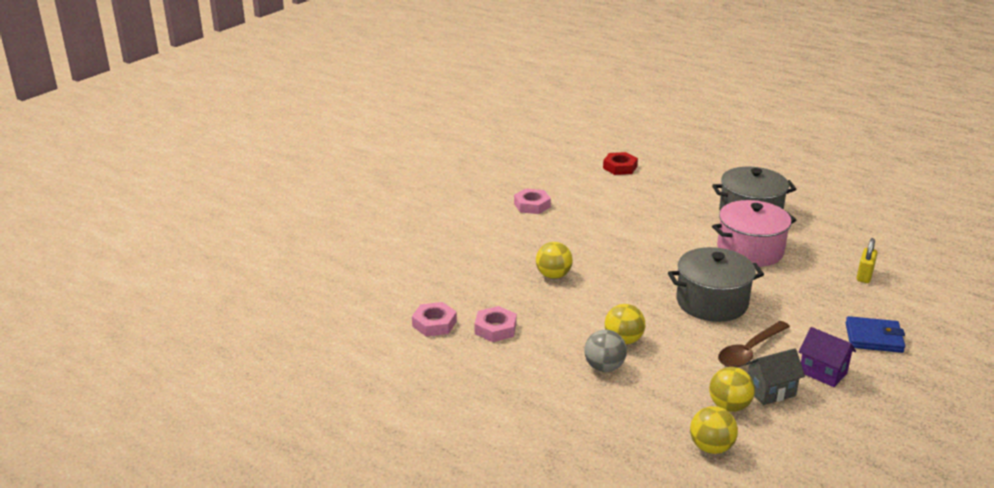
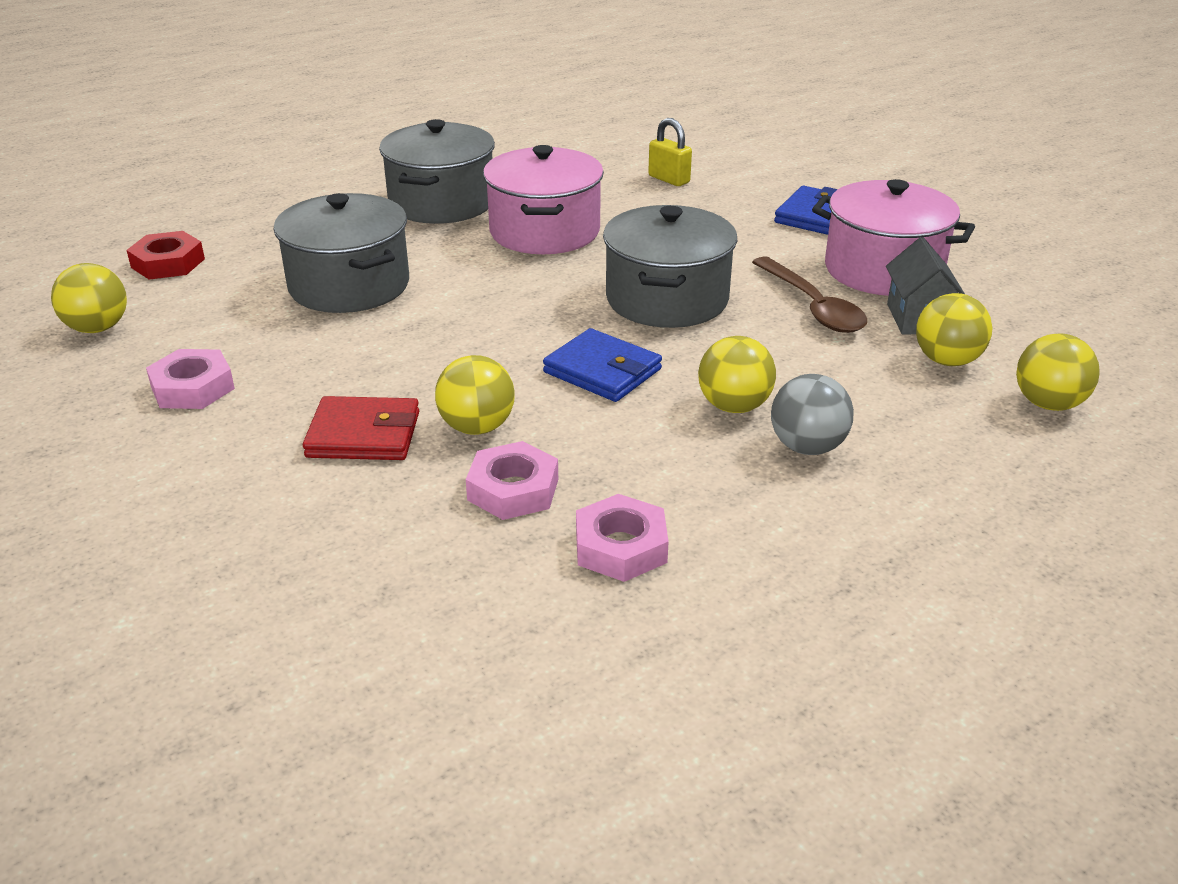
camera: 70 degrees left, 5 degrees up
(434, 324) = (552, 636): pink nut -> pink nut (513, 489)
(528, 251) = (364, 435): none -> red wallet
(556, 172) = (98, 328): none -> yellow ball
(624, 297) = (602, 371): none -> blue wallet
(641, 214) = (349, 285): none -> grey pot
(823, 372) = (883, 270): purple house -> pink pot

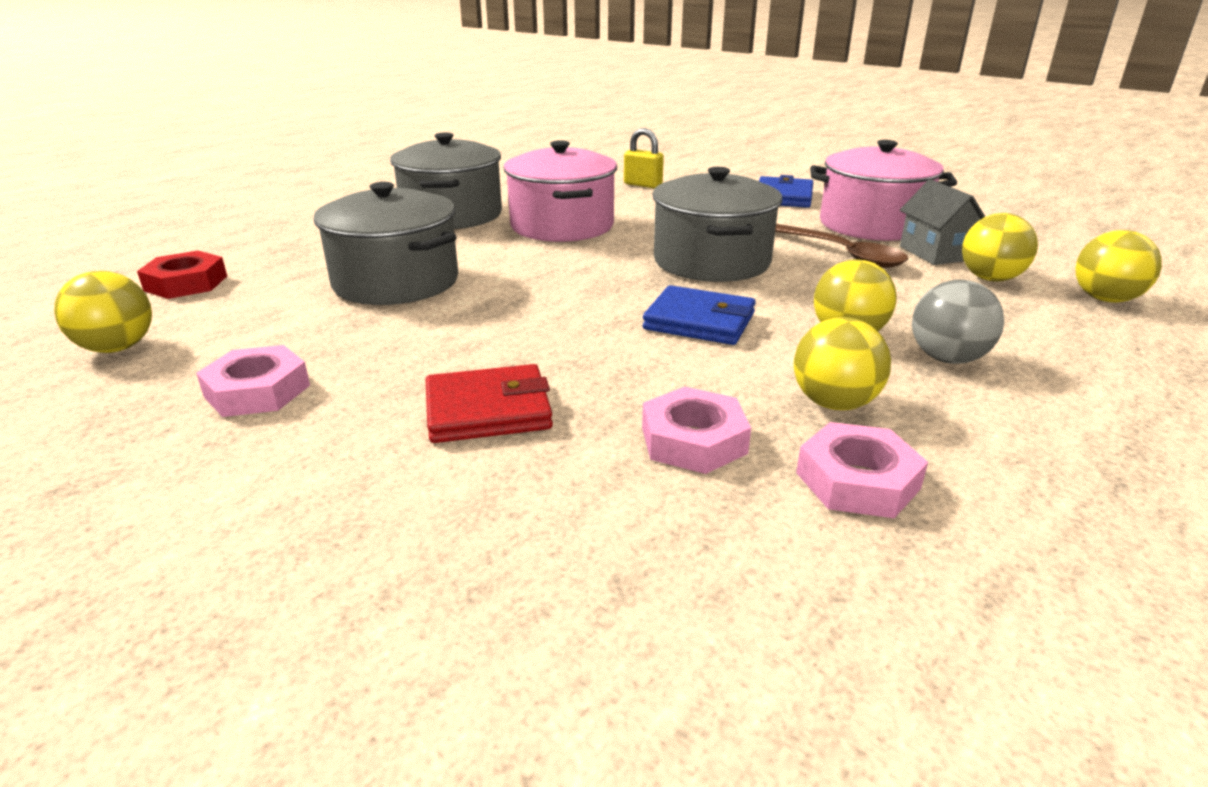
camera: 15 degrees left, 5 degrees down
(477, 427) = (610, 386): yellow ball -> yellow ball (834, 403)

